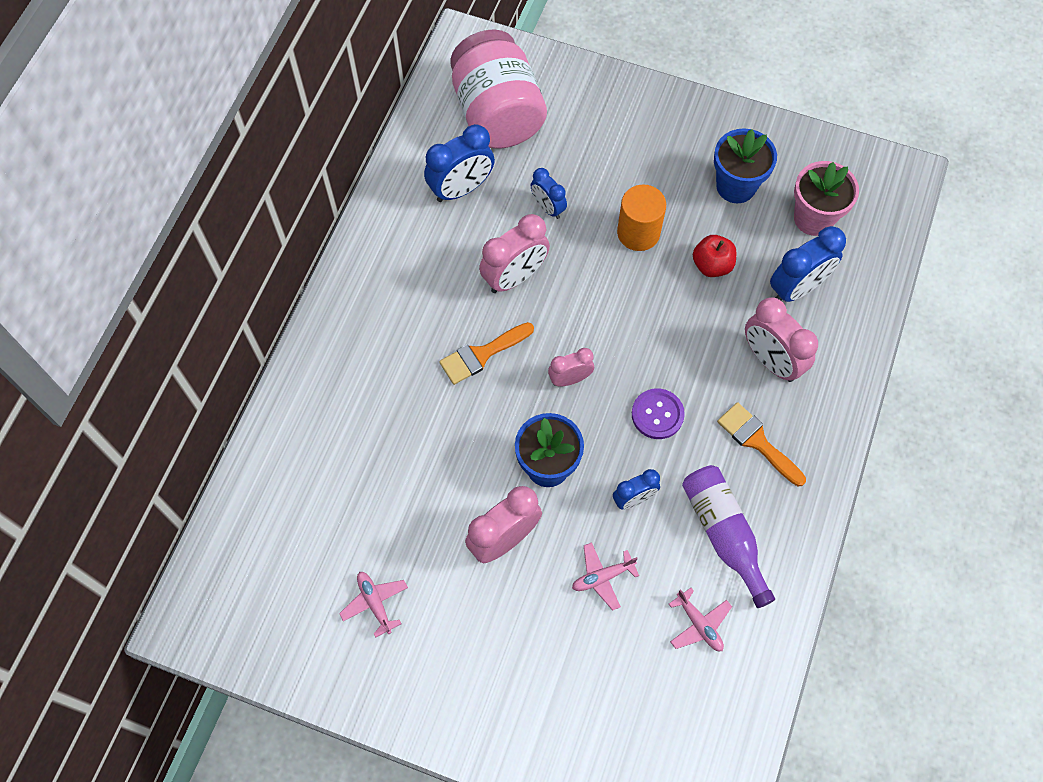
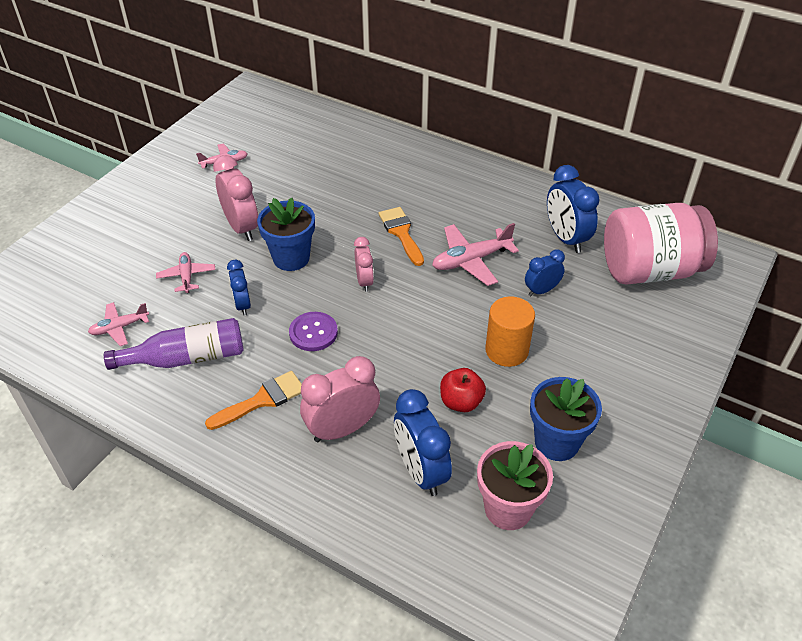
camera: 100 degrees right, 20 degrees down
(515, 277) = (471, 260): pink clock -> pink plane

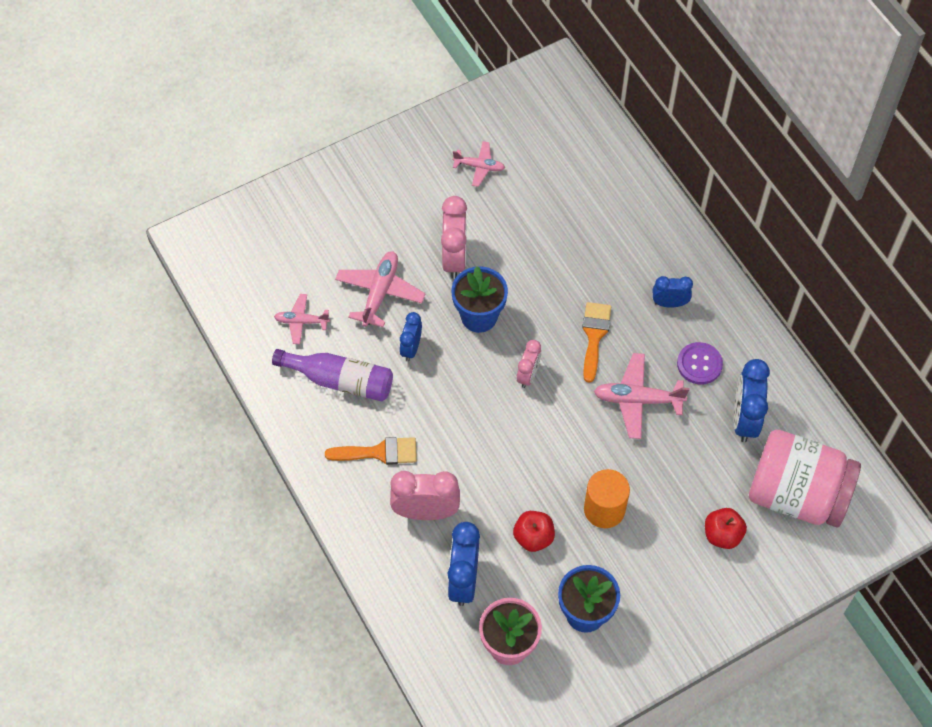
camera: 30 degrees right, 15 degrees up
(187, 276) = (380, 293): pink plane -> pink plane, size x1.61
(313, 333) = (454, 407): purple button -> purple button (699, 364)
(541, 290) = (678, 465): blue clock -> blue clock (669, 303)
(619, 324) = (722, 535): none -> red apple

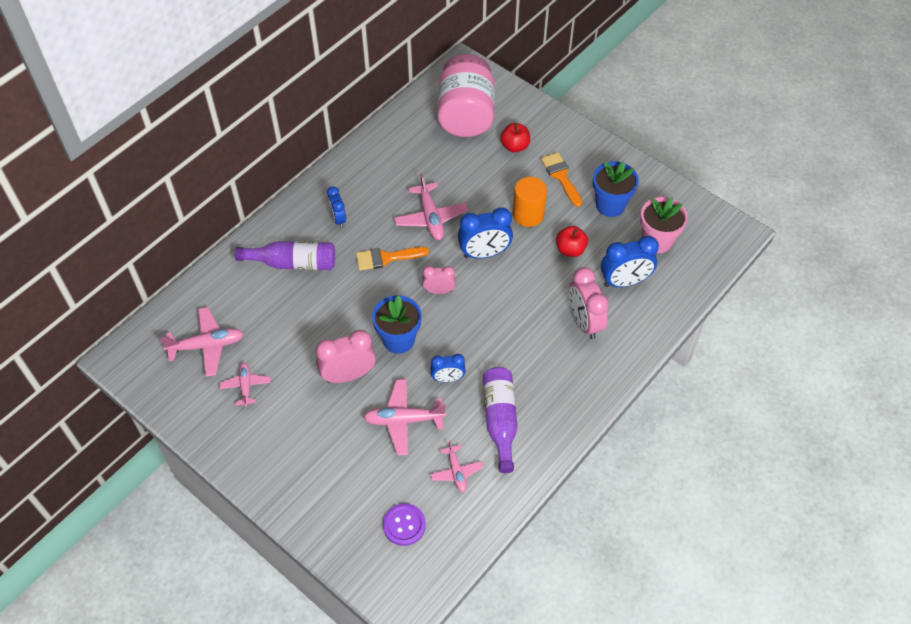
camera: 110 degrees left, 5 degrees down
(379, 452) = (551, 370): orange brush -> orange brush (561, 176)
(542, 144) = (207, 346): none -> pink plane
(621, 243) = (293, 263): none -> purple bottle
(699, 364) = (385, 189): purple button -> purple button (404, 525)
(744, 419) = (420, 154): blue clock -> blue clock (484, 253)

